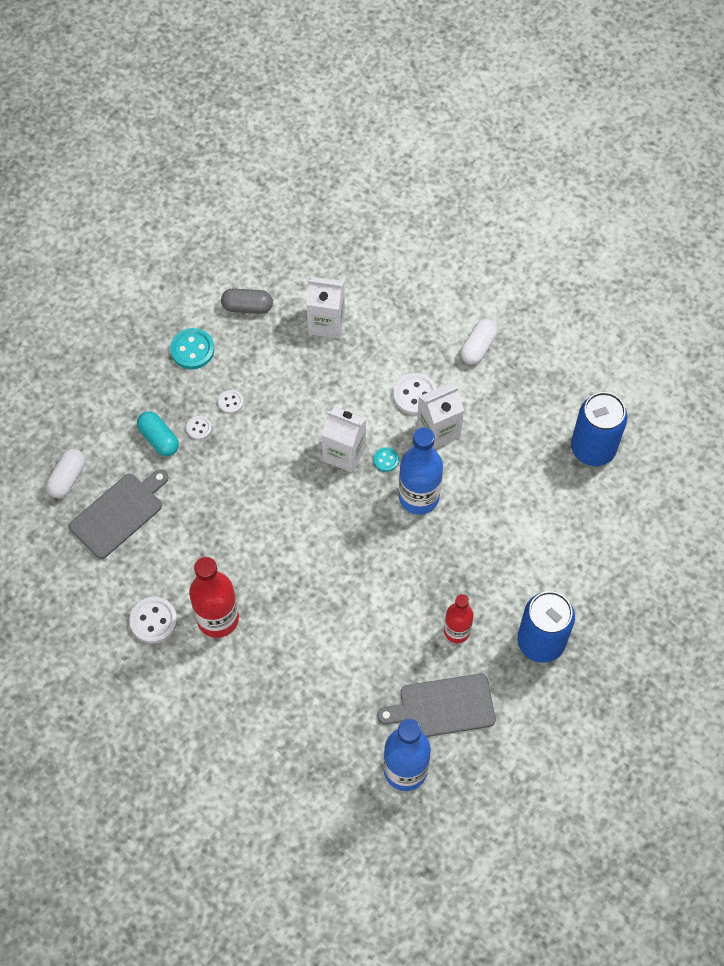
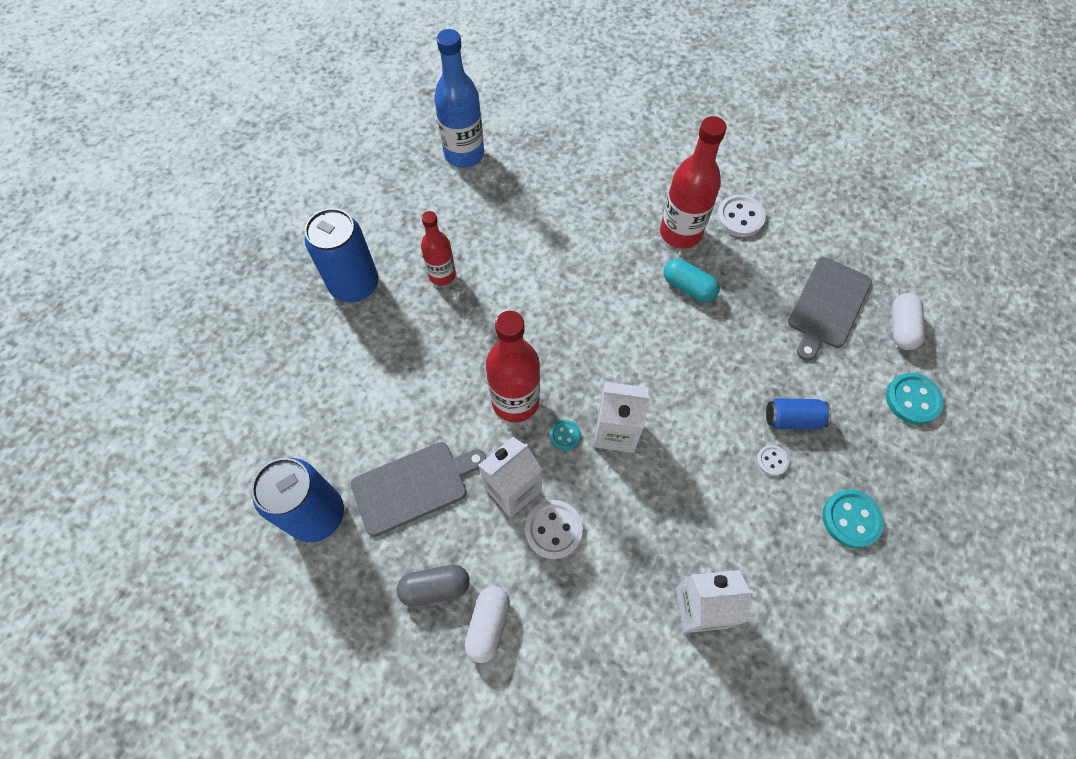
camera: 165 degrees right, 0 degrees up
(95, 419) = (912, 399): none -> turquoise button
(159, 439) = (830, 395): turquoise capsule -> turquoise capsule (688, 287)
(199, 428) = (792, 419): white button -> blue can
(247, 307) = (813, 603): grey capsule -> grey capsule (435, 587)
(419, 497) = (515, 401): blue bottle -> red bottle
(443, 707) = (441, 208): grey cutting board -> grey cutting board (414, 486)

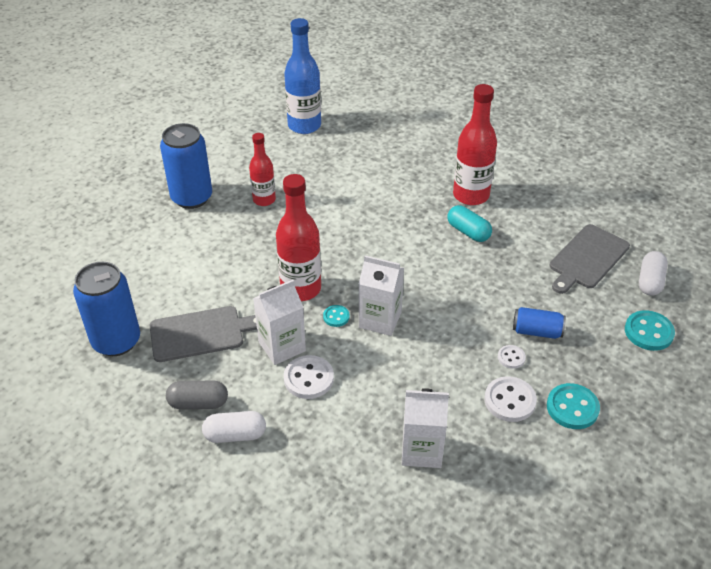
camera: 10 degrees right, 20 degrees down
(488, 625) = (235, 435): white capsule -> white capsule turned 60 degrees clockwise
(740, 217) = (525, 191): white button -> white button (510, 400)

